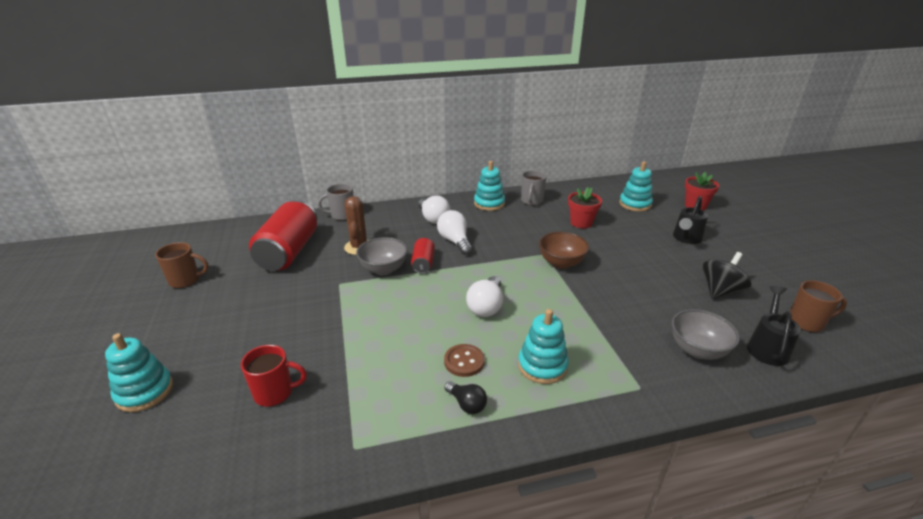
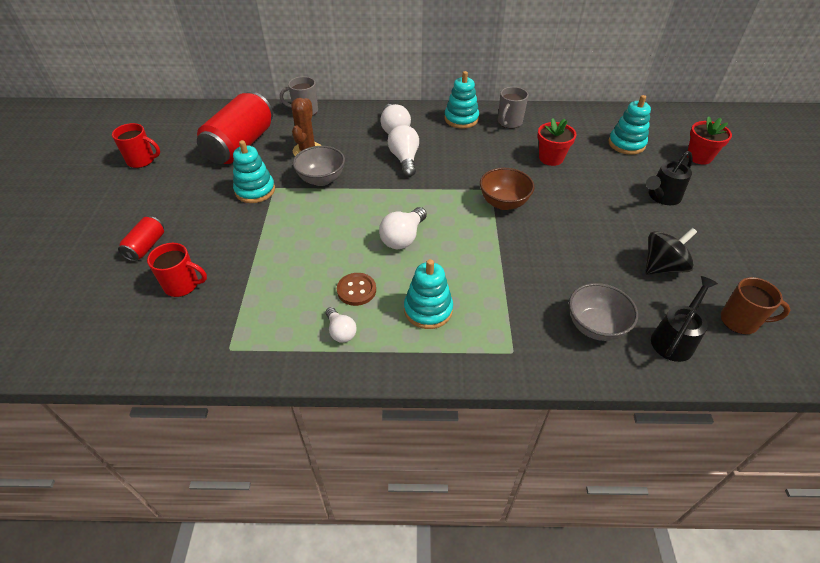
camera: 15 degrees right, 15 degrees up
(145, 392) = (82, 262): turquoise stacking toy -> turquoise stacking toy (255, 190)
(185, 280) = (142, 160): brown mug -> red mug
(423, 263) = (362, 179): red can -> red can (146, 246)
(466, 404) = (340, 331): black light bulb -> white light bulb

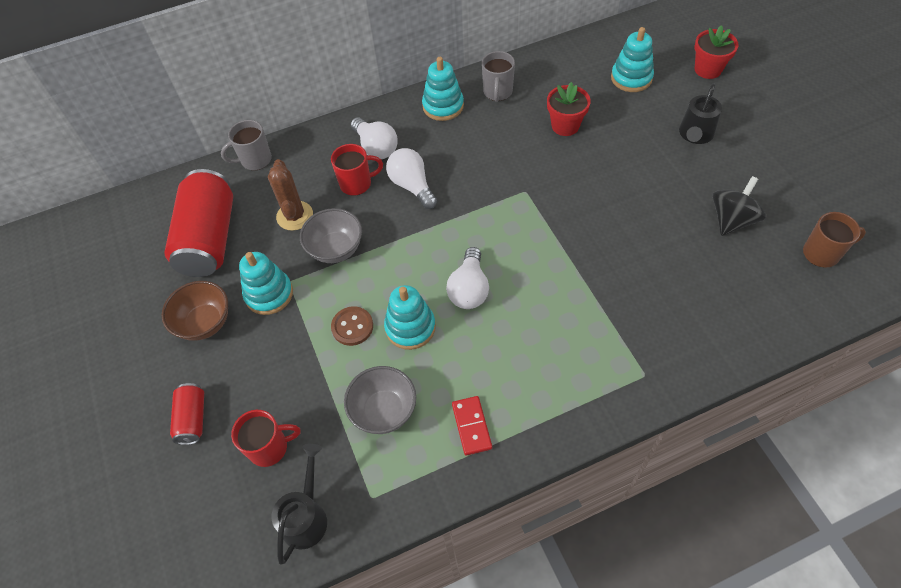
camera: 20 degrees left, 10 degrees up
(142, 160) = (100, 307): red mug -> red mug (357, 184)
(340, 331) = (471, 426): white light bulb -> red domino
(356, 290) = (458, 372): brown button -> brown button (352, 327)
(428, 310) = (542, 364): turquoise stacking toy -> turquoise stacking toy (410, 327)
(503, 203) = (547, 203): brown bowl -> brown bowl (205, 323)
(595, 326) = (703, 314): grey bowl -> grey bowl (384, 411)
(674, 339) = (776, 297): black watering can -> black watering can (306, 516)

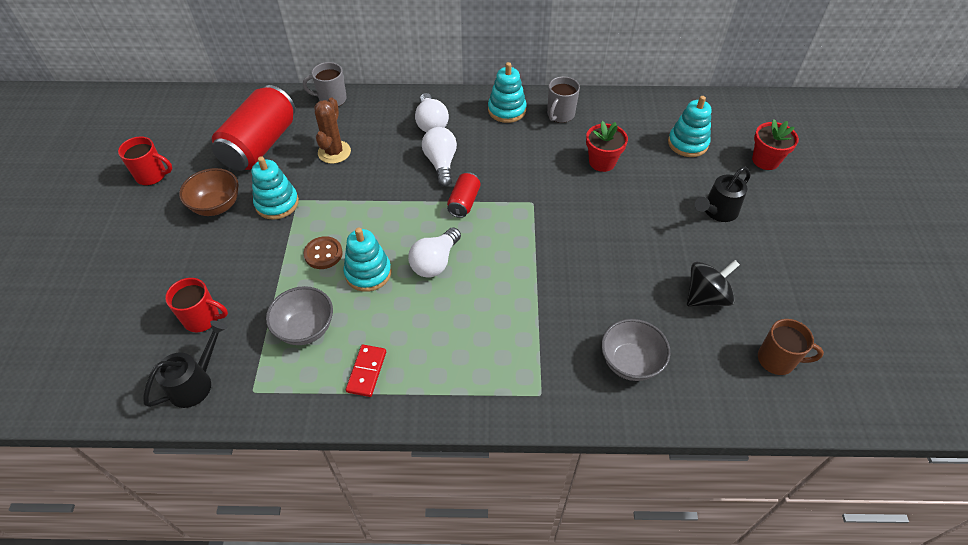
camera: 20 degrees right, 5 degrees down
(192, 419) = (162, 273): red can -> red can (464, 202)
(336, 249) = (349, 189): grey bowl -> grey bowl (630, 362)
(357, 184) = (398, 145): red mug -> red mug (152, 175)

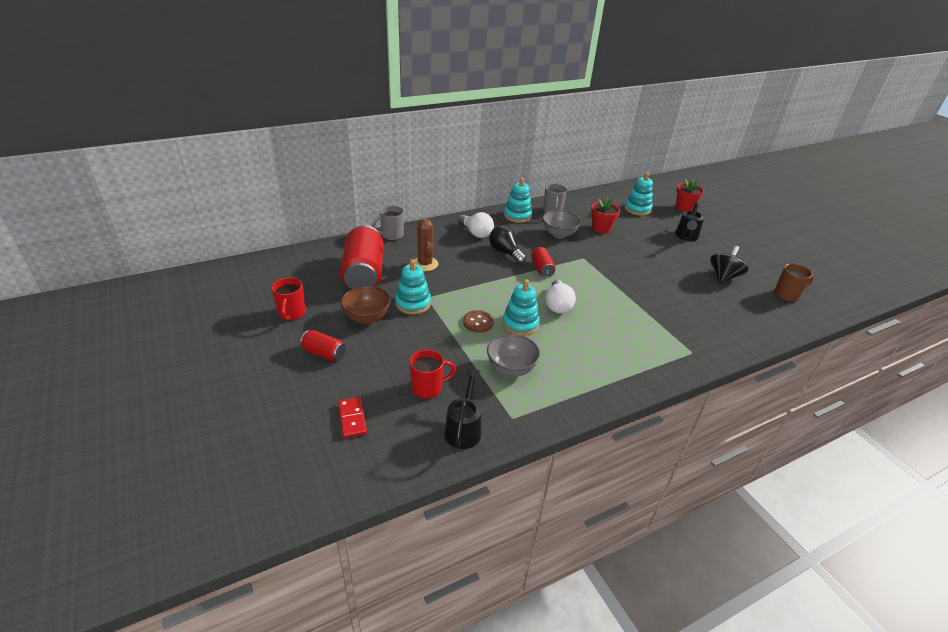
camera: 30 degrees left, 15 degrees down
(143, 237) = (324, 353): none -> red can
(152, 175) = (291, 313): red mug -> red mug turned 105 degrees clockwise
(366, 371) = (577, 378): red domino -> red domino (352, 419)
(441, 163) = (505, 252): white light bulb -> black light bulb
(630, 362) = (720, 320): grey bowl -> grey bowl (559, 234)

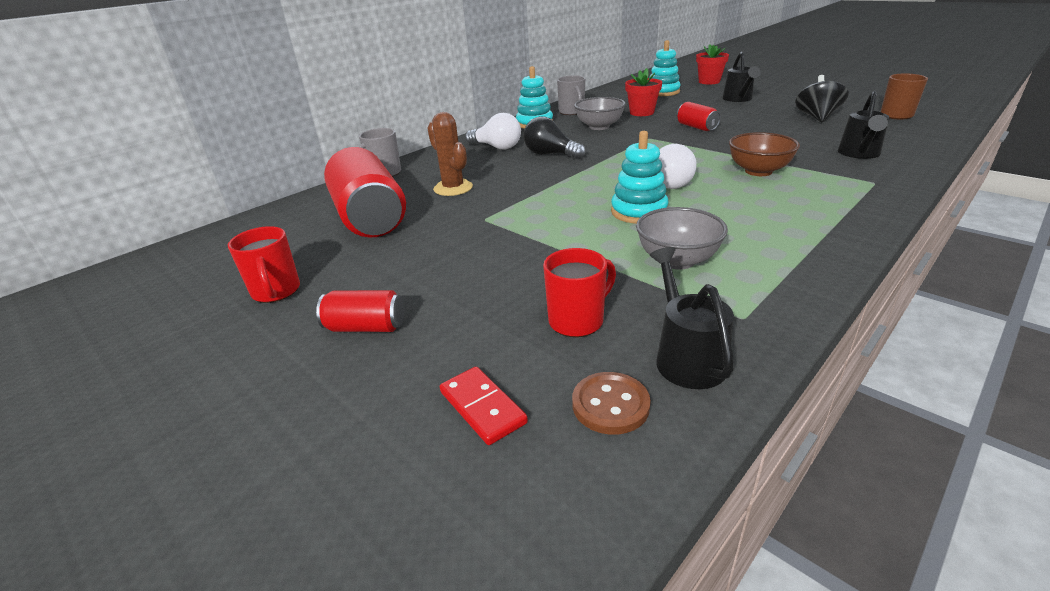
camera: 15 degrees left, 5 degrees down
(367, 317) = (409, 263): brown bowl -> brown bowl (758, 171)
(413, 303) = (469, 230): turquoise stacking toy -> none
(478, 322) = (580, 225): brown button -> brown button (610, 405)
(542, 269) = (610, 157): red can -> red can (696, 127)
(712, 324) = (859, 154): none -> black watering can

